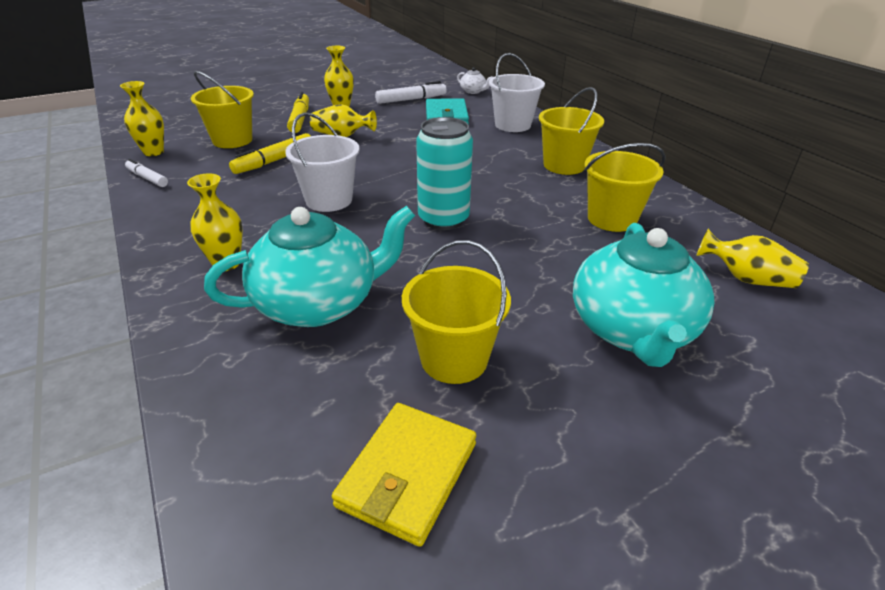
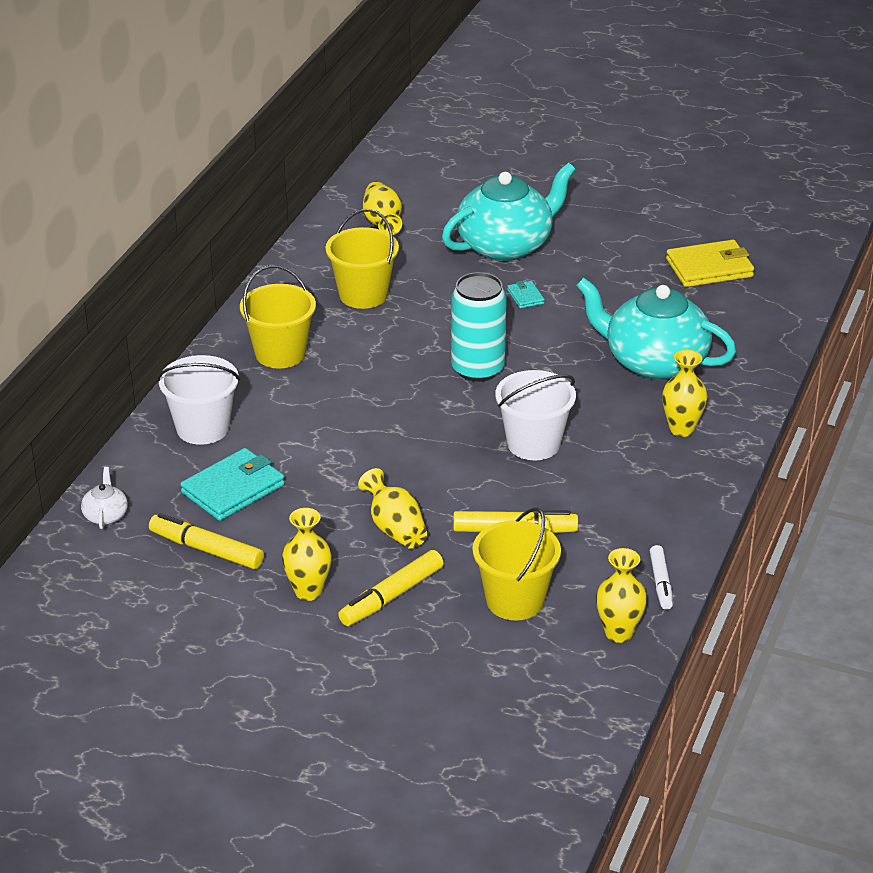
camera: 130 degrees left, 0 degrees up
(411, 100) = (206, 550): white marker -> yellow marker
(454, 359) = (621, 290): yellow bucket -> none
(517, 291) = (525, 297): none -> turquoise wallet

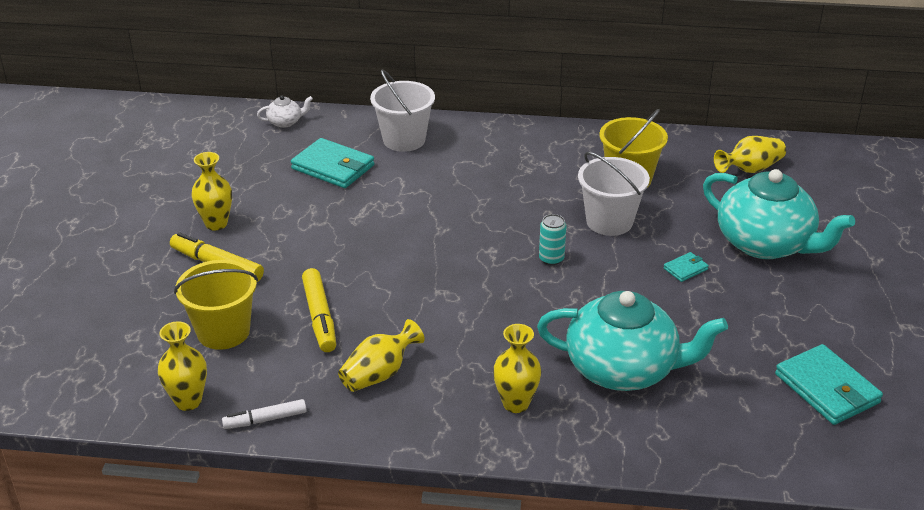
camera: 75 degrees right, 0 degrees up
(206, 550) = (256, 170): yellow marker -> none
(280, 353) = (519, 155): yellow bucket -> none
(395, 528) = (305, 252): yellow vase -> yellow vase (379, 374)
(477, 369) = (551, 259): turquoise can -> turquoise can, size x0.50
(533, 444) = (451, 309): white bucket -> white bucket (609, 221)
(654, 362) = (623, 369): turquoise teapot -> turquoise teapot turned 90 degrees clockwise
(709, 268) = (826, 388): yellow wallet -> turquoise wallet

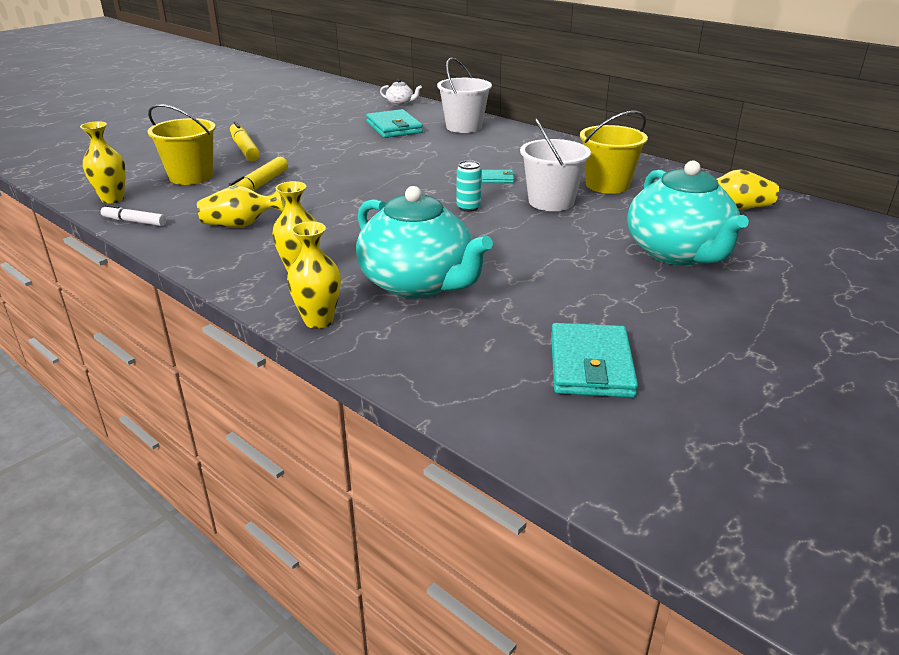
camera: 35 degrees right, 5 degrees down
(216, 224) = (278, 133): yellow vase -> yellow vase (318, 321)
(685, 269) = (574, 245): turquoise wallet -> turquoise wallet (497, 178)

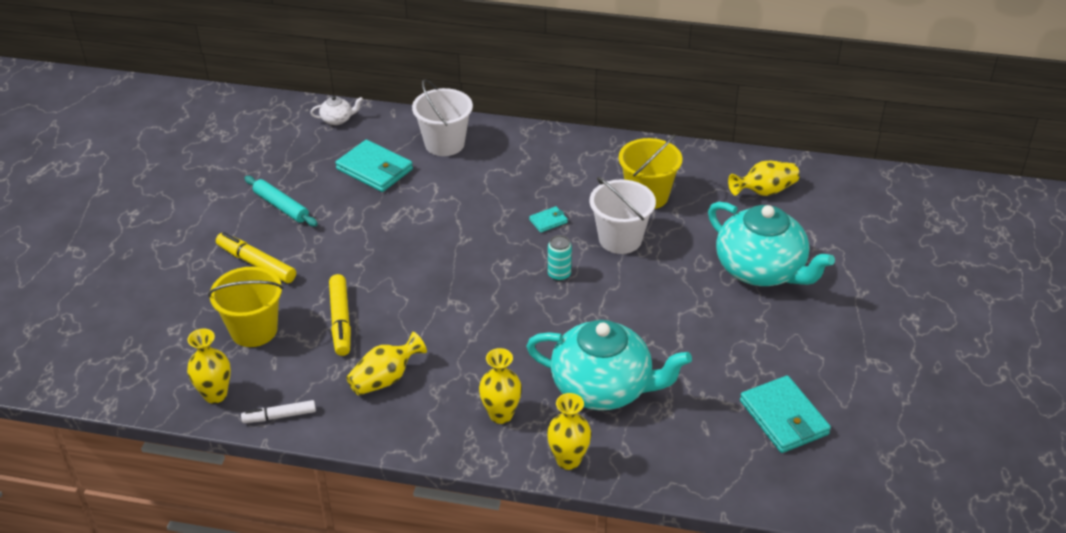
camera: 30 degrees left, 10 degrees up
(303, 129) = (281, 206): none -> turquoise rolling pin

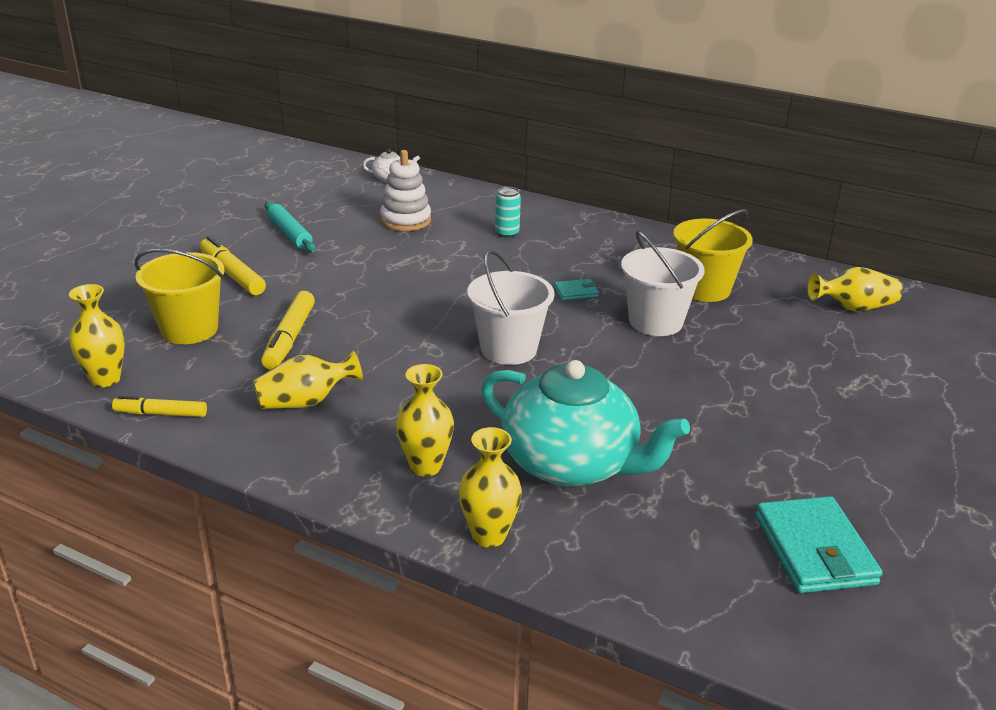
camera: 15 degrees right, 10 degrees down
(279, 416) = (161, 414): white marker -> yellow marker
(374, 169) = (405, 220): turquoise wallet -> white stacking toy
(444, 144) = (492, 212): white bucket -> white bucket (508, 349)
(559, 274) = (566, 341): turquoise can -> turquoise can (507, 233)
(761, 270) = (827, 381): turquoise teapot -> none

